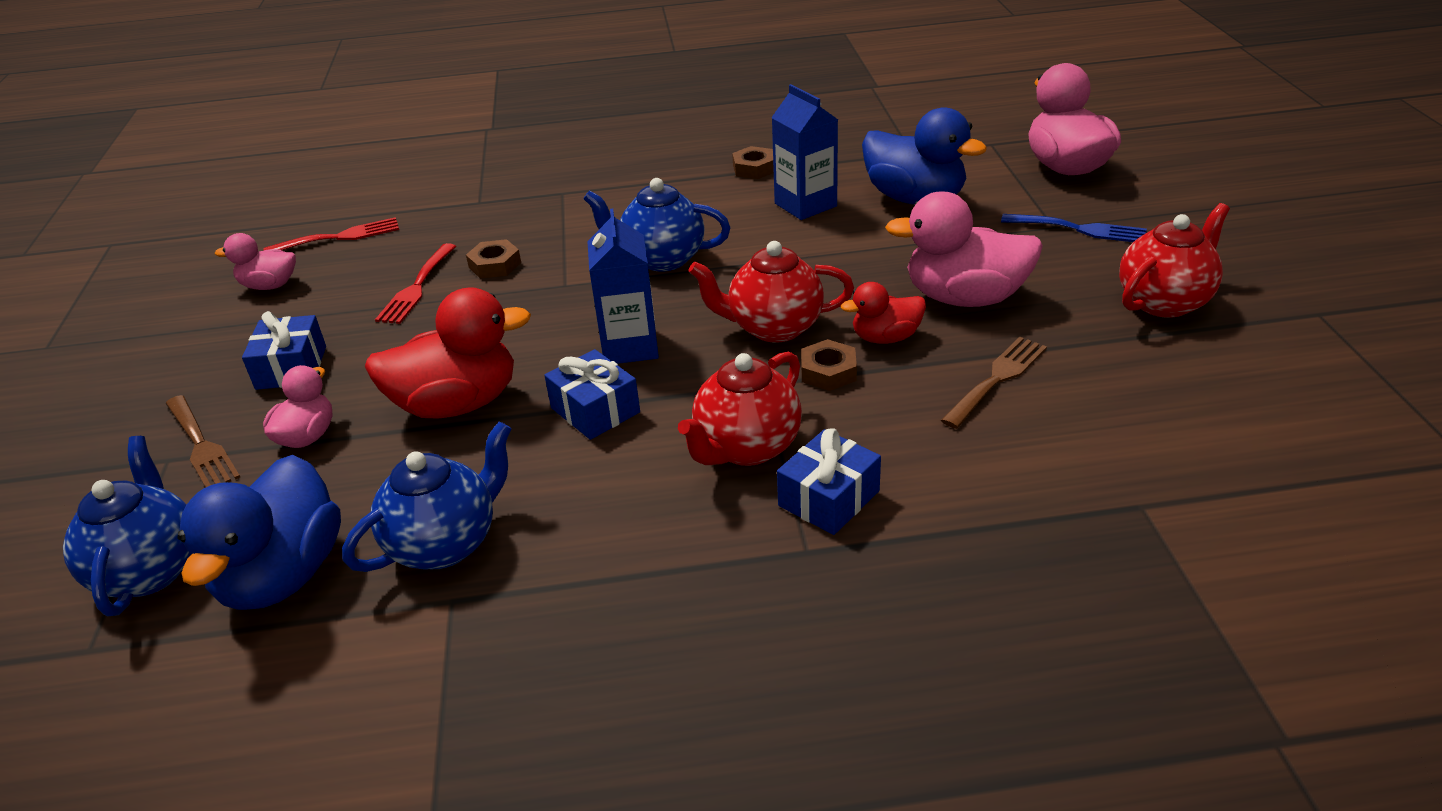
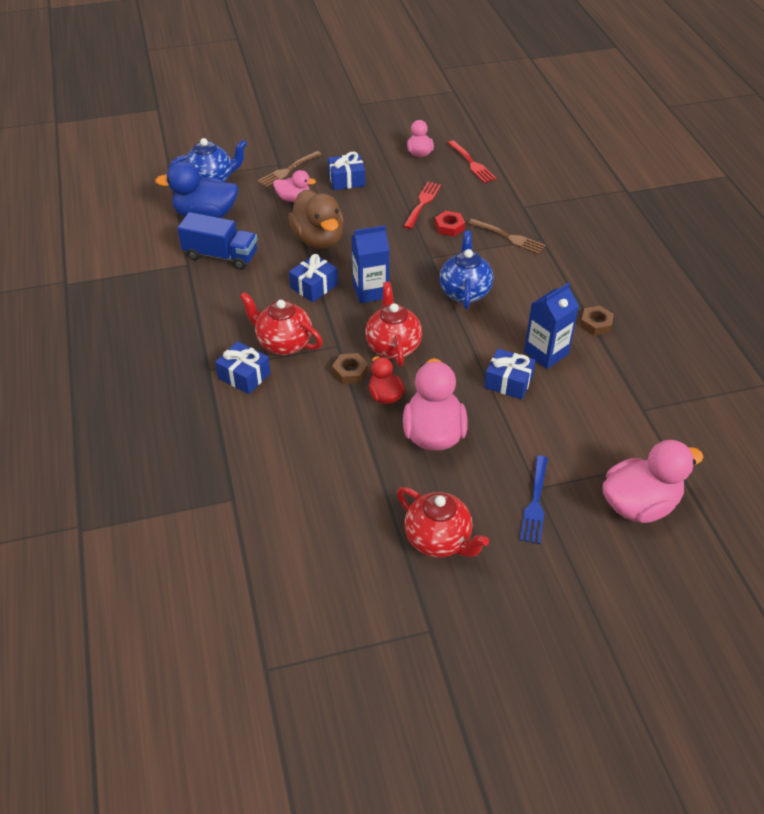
camera: 80 degrees right, 10 degrees up
(416, 287) = (422, 203): red fork -> red fork turned 105 degrees clockwise
(445, 543) = (221, 255): blue teapot -> blue truck
(457, 404) = (318, 239): red duck -> brown duck
(495, 265) = (449, 227): brown nut -> red nut
(860, 235) = (508, 382): none -> blue gift
(915, 198) = (567, 410): blue duck -> none
(997, 379) = (345, 445): brown fork -> brown fork (509, 237)

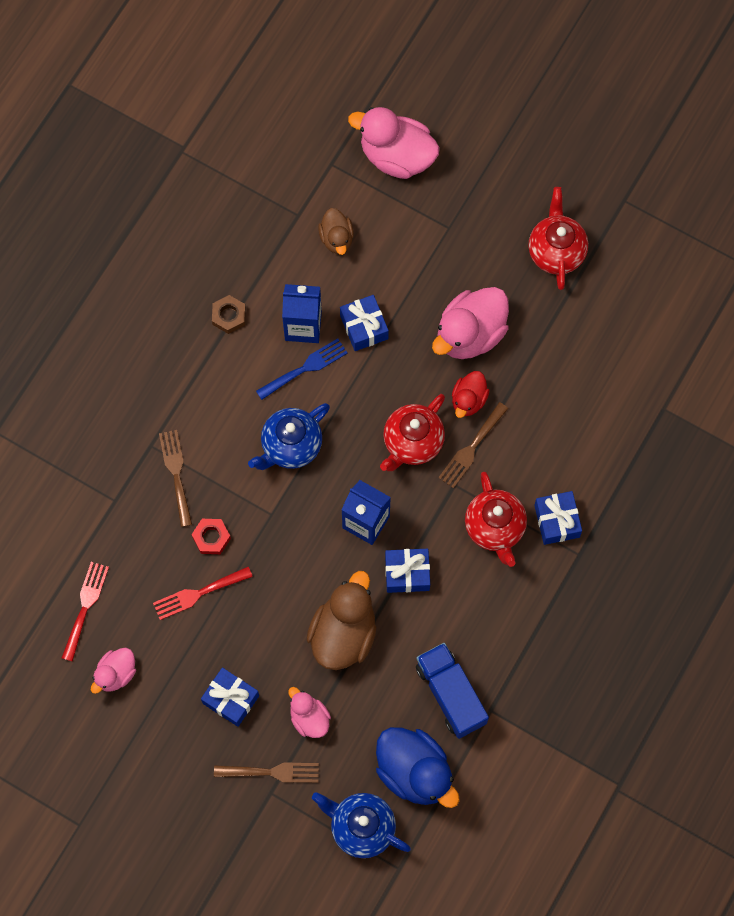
camera: 135 degrees left, 25 degrees up
(350, 372) = (471, 448): brown nut -> brown fork
(535, 503) = (463, 219): blue fork -> blue fork (305, 368)
(599, 417) = (336, 238): none -> brown duck

